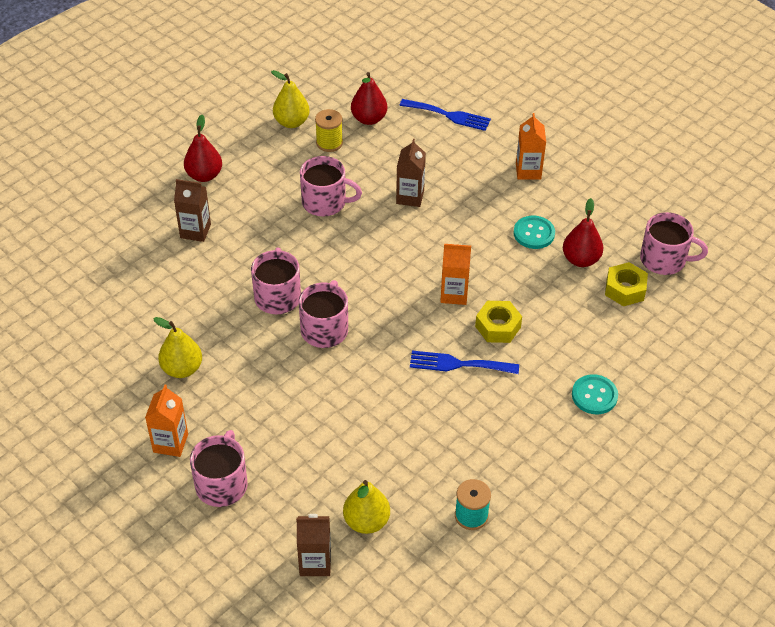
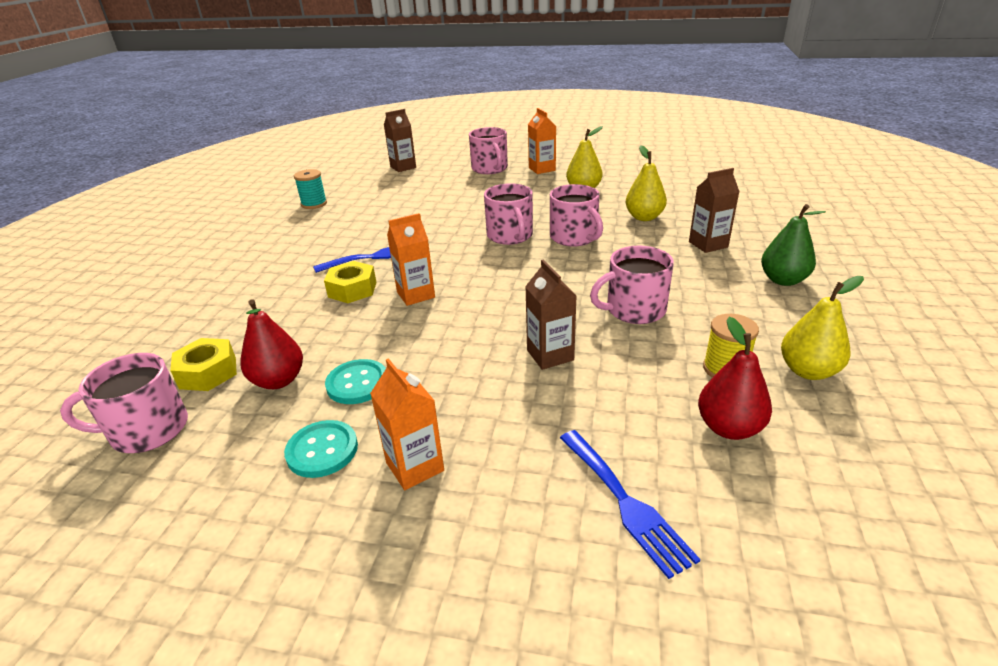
camera: 150 degrees right, 15 degrees down
(204, 175) = (783, 280): red pear -> green pear
(366, 521) = (385, 184): yellow pear -> yellow pear (644, 217)
(449, 115) = (625, 503): blue fork -> blue fork turned 105 degrees counterclockwise
(594, 395) = (231, 281): turquoise button -> turquoise button (322, 450)

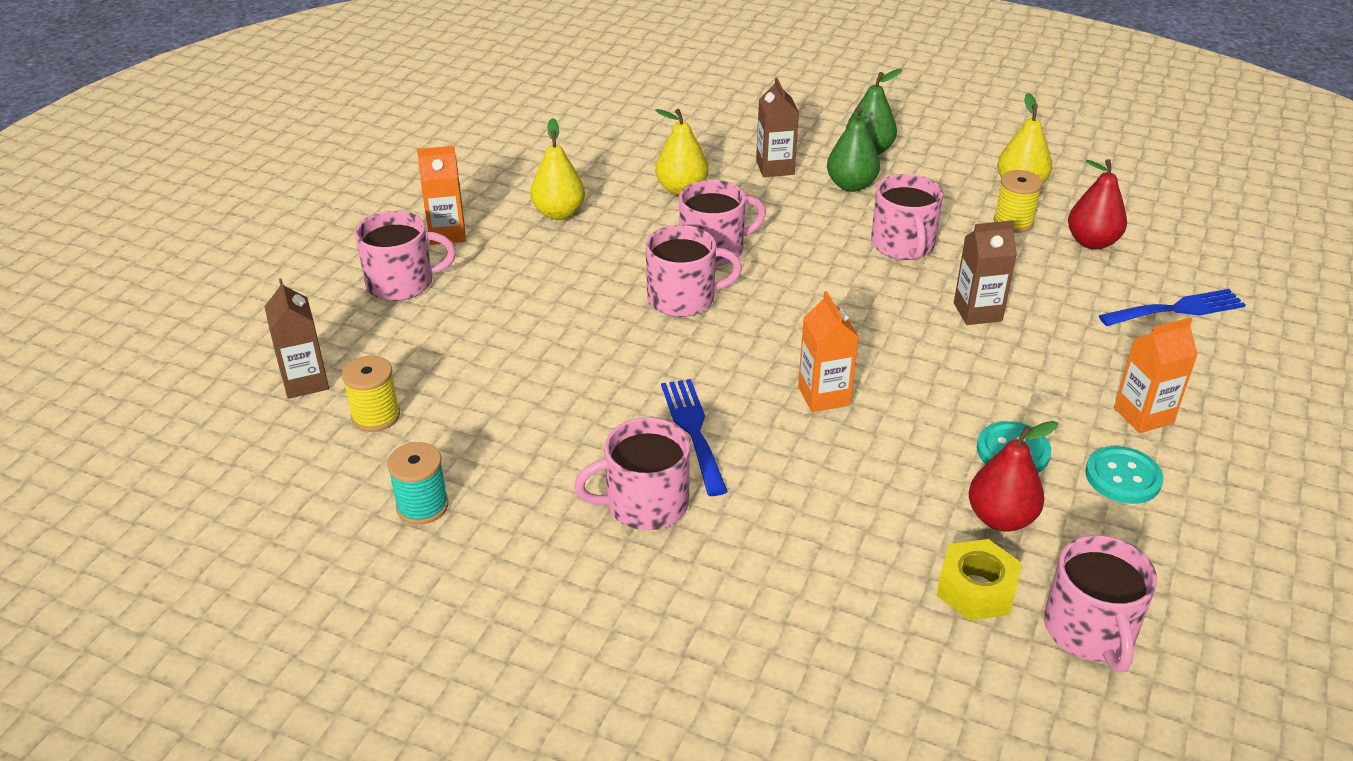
camera: 80 degrees left, 5 degrees up
(310, 252) = (645, 504): none -> pink mug
(352, 289) = (790, 454): yellow nut -> none
(379, 184) = (376, 416): none -> yellow spool
(712, 278) = (851, 185): none -> green pear

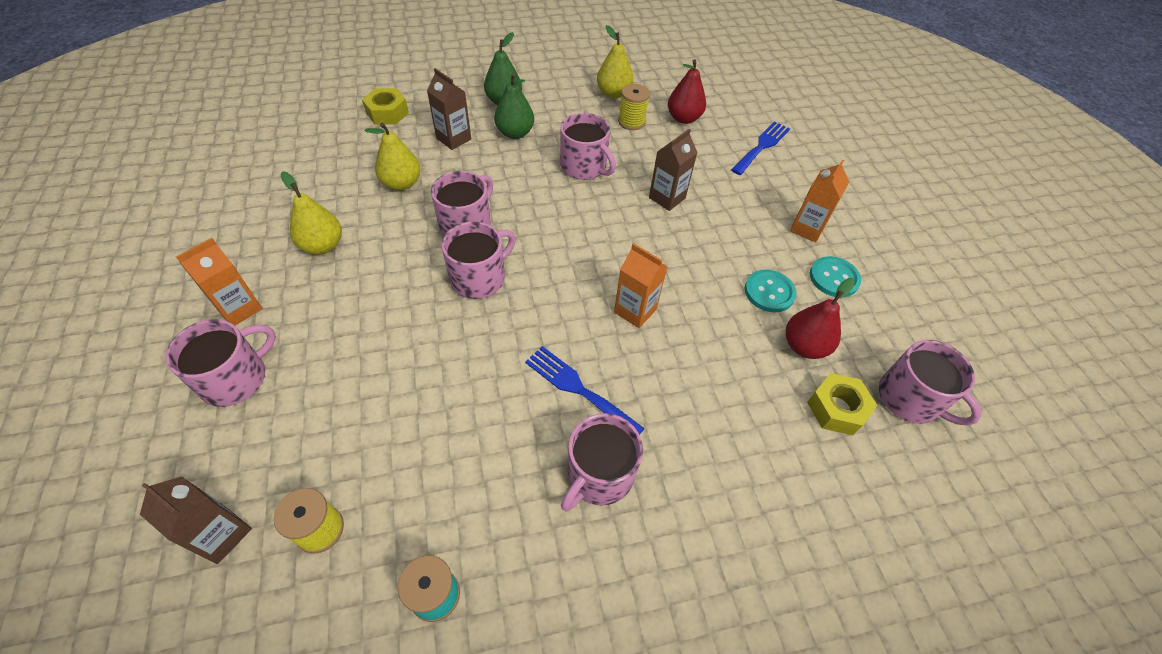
camera: 40 degrees left, 15 degrees up
(725, 121) = (387, 113): none -> yellow nut

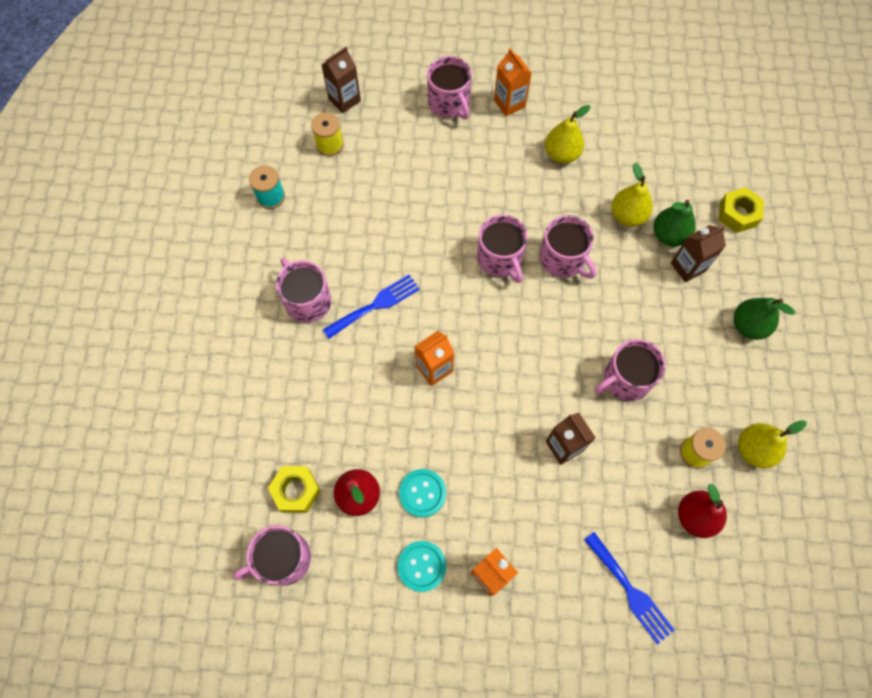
camera: 110 degrees right, 15 degrees up
(515, 133) = (690, 325): green pear -> green pear (669, 235)

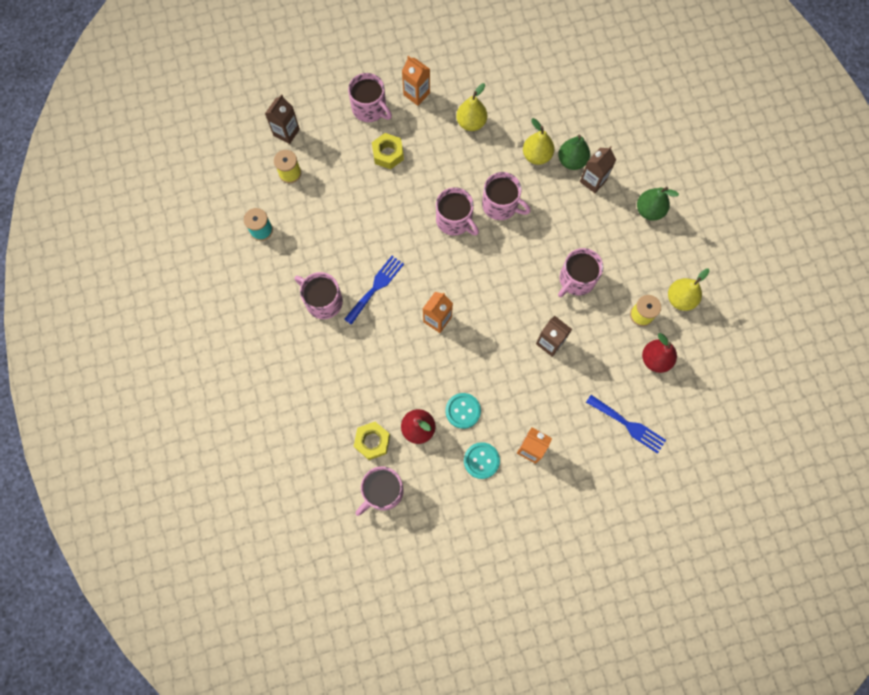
camera: 20 degrees left, 5 degrees up
(738, 214) = (616, 128): yellow nut -> yellow nut (388, 154)

